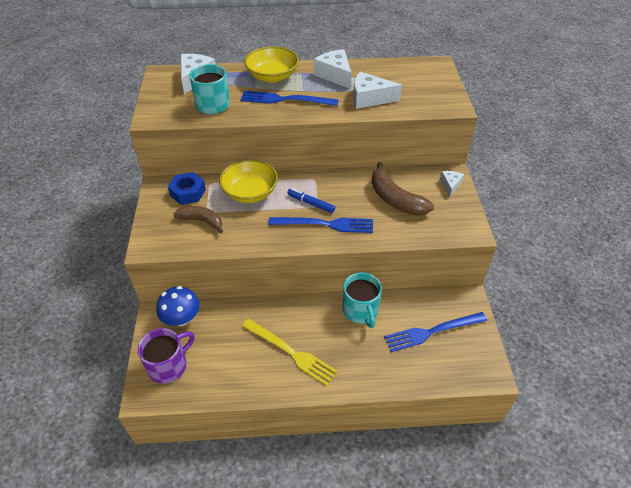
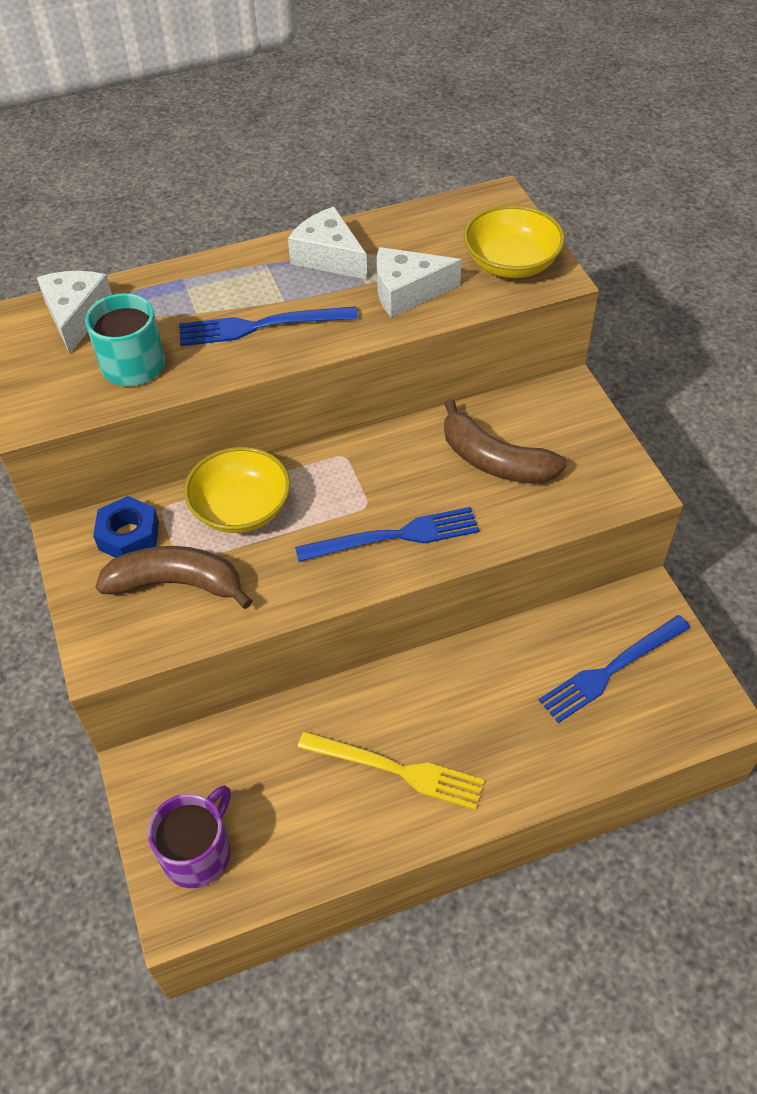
camera: 15 degrees left, 5 degrees up
(181, 318) = (187, 763): blue mushroom -> none
(201, 221) = (176, 584): brown banana -> brown banana, size x1.52
(272, 76) = (218, 283): yellow bowl -> yellow bowl (511, 263)
(311, 203) = (355, 503): blue marker -> none
(360, 310) = (485, 665): turquoise mug -> none
(450, 185) = (575, 413): white cheese -> none

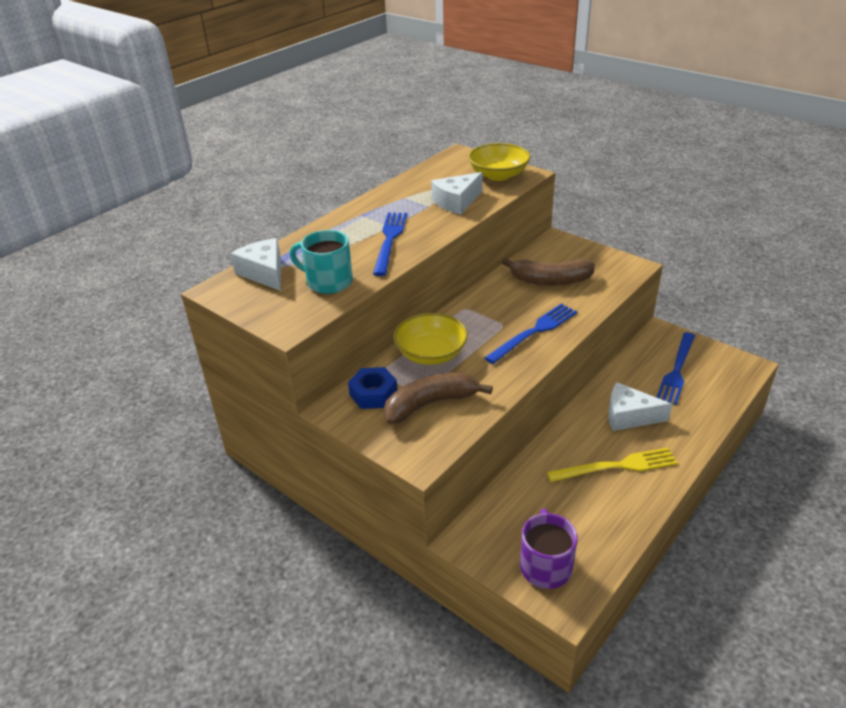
camera: 30 degrees left, 15 degrees down
(261, 326) = (390, 240): blue fork -> blue fork turned 135 degrees clockwise
(329, 257) = (394, 201): white cheese -> white cheese (629, 416)

